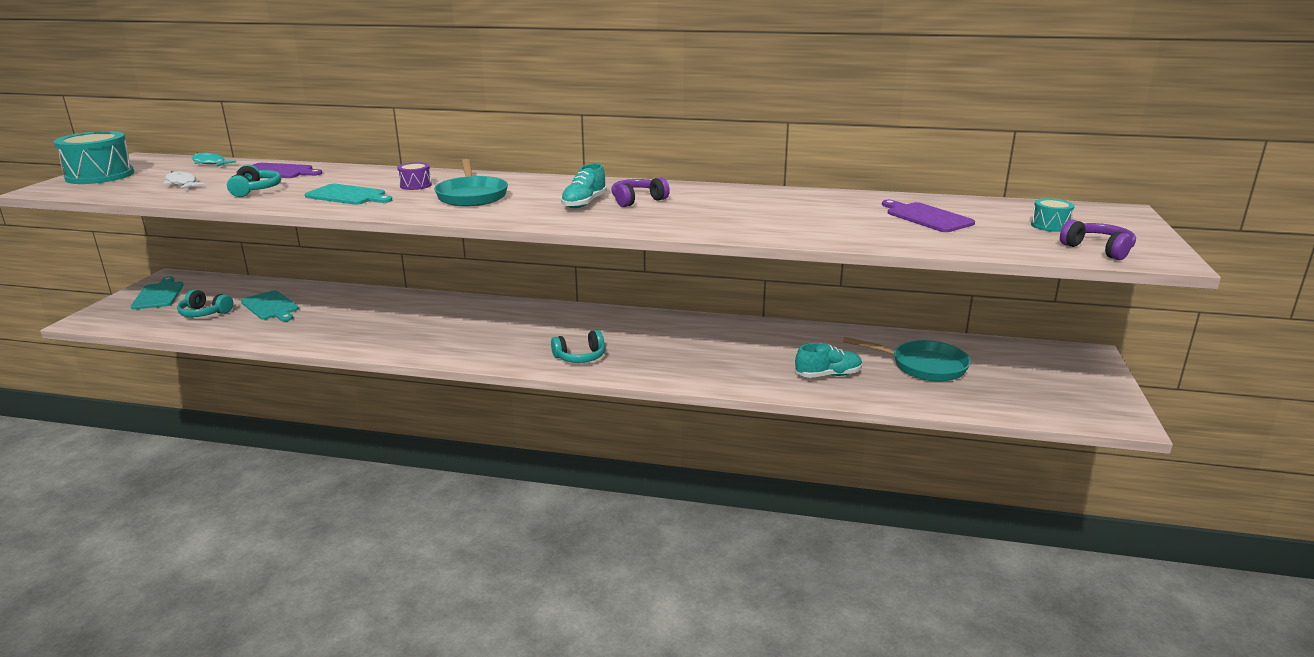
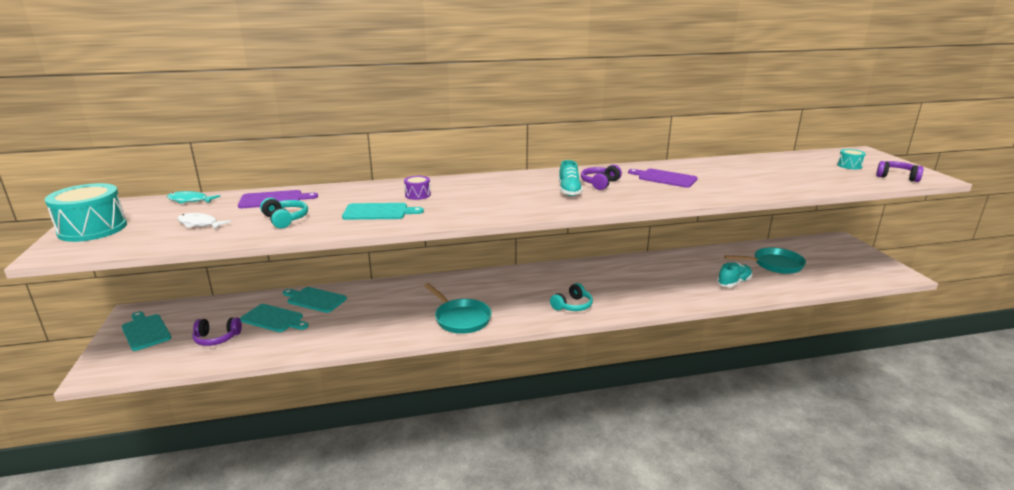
camera: 25 degrees left, 0 degrees up
(205, 313) = (217, 338): turquoise headphones -> purple headphones
(328, 296) = (315, 299): none -> turquoise cutting board
(472, 196) = (478, 197): turquoise pan -> turquoise pan (460, 318)
(927, 217) = (782, 169): purple cutting board -> purple cutting board (665, 178)

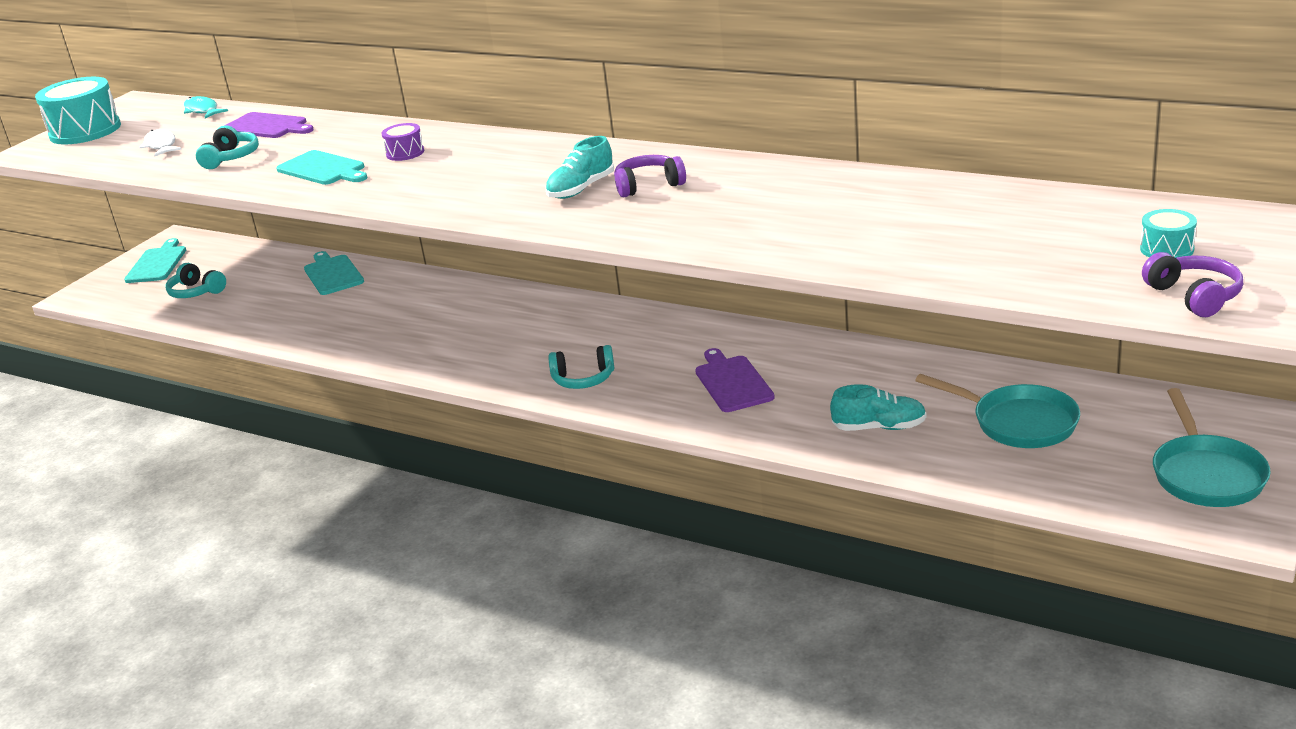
camera: 45 degrees right, 5 degrees up
(217, 338) = (196, 292): purple headphones -> turquoise headphones
(274, 319) = (267, 286): turquoise cutting board -> none
(460, 318) = (432, 350): turquoise pan -> turquoise pan (1206, 474)
(665, 178) = (762, 198): purple cutting board -> purple cutting board (732, 382)

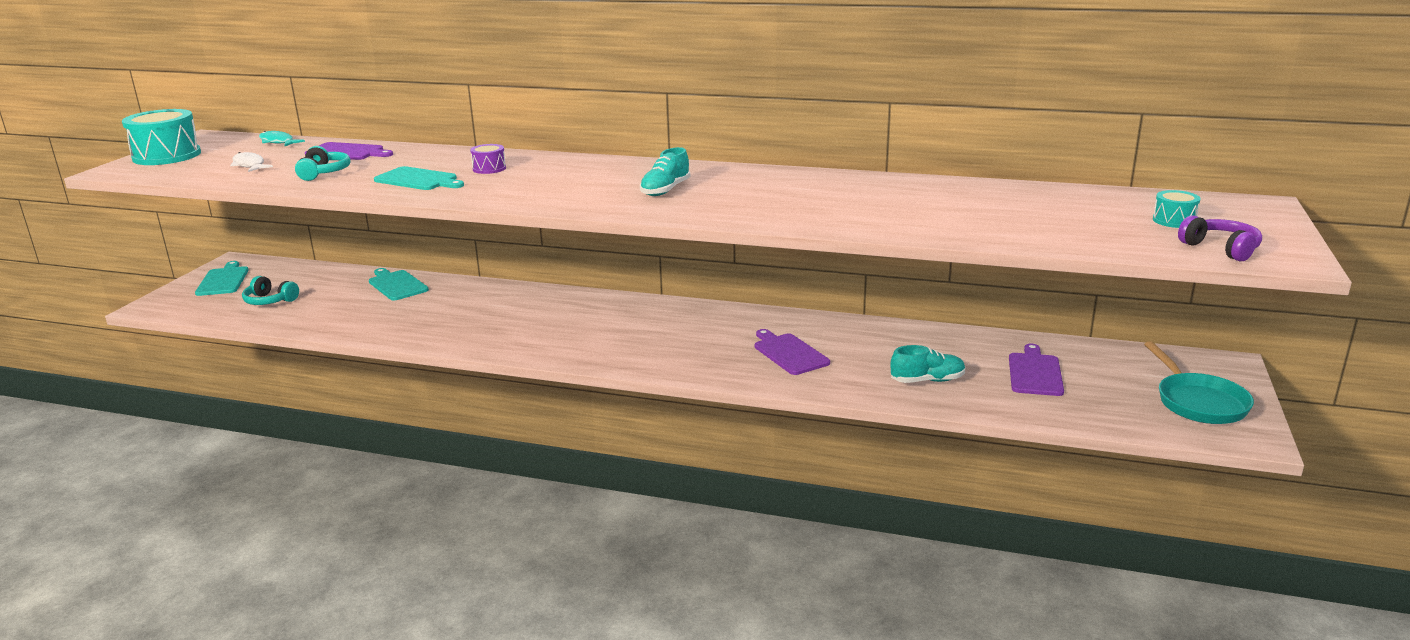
camera: 15 degrees left, 5 degrees down
(583, 379) = (659, 355): turquoise headphones -> none
(648, 186) = (723, 187): purple headphones -> none
(1018, 422) = (1035, 373): turquoise pan -> purple cutting board

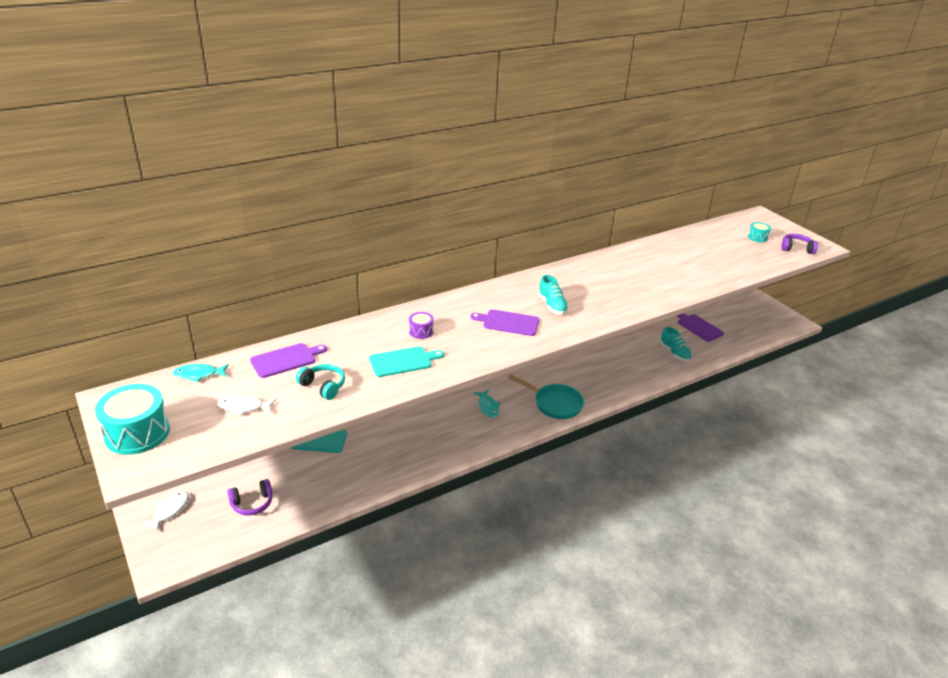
camera: 50 degrees left, 10 degrees up
(223, 280) = (170, 510): turquoise cutting board -> white fish
(270, 301) = (252, 503): turquoise headphones -> purple headphones
(582, 328) = (488, 407): none -> turquoise fish
(789, 353) = (603, 368): purple cutting board -> purple cutting board (508, 322)
(927, 380) = (674, 353): turquoise shoe -> turquoise shoe turned 120 degrees clockwise
(1198, 402) = (761, 313): turquoise pan -> turquoise pan (554, 404)

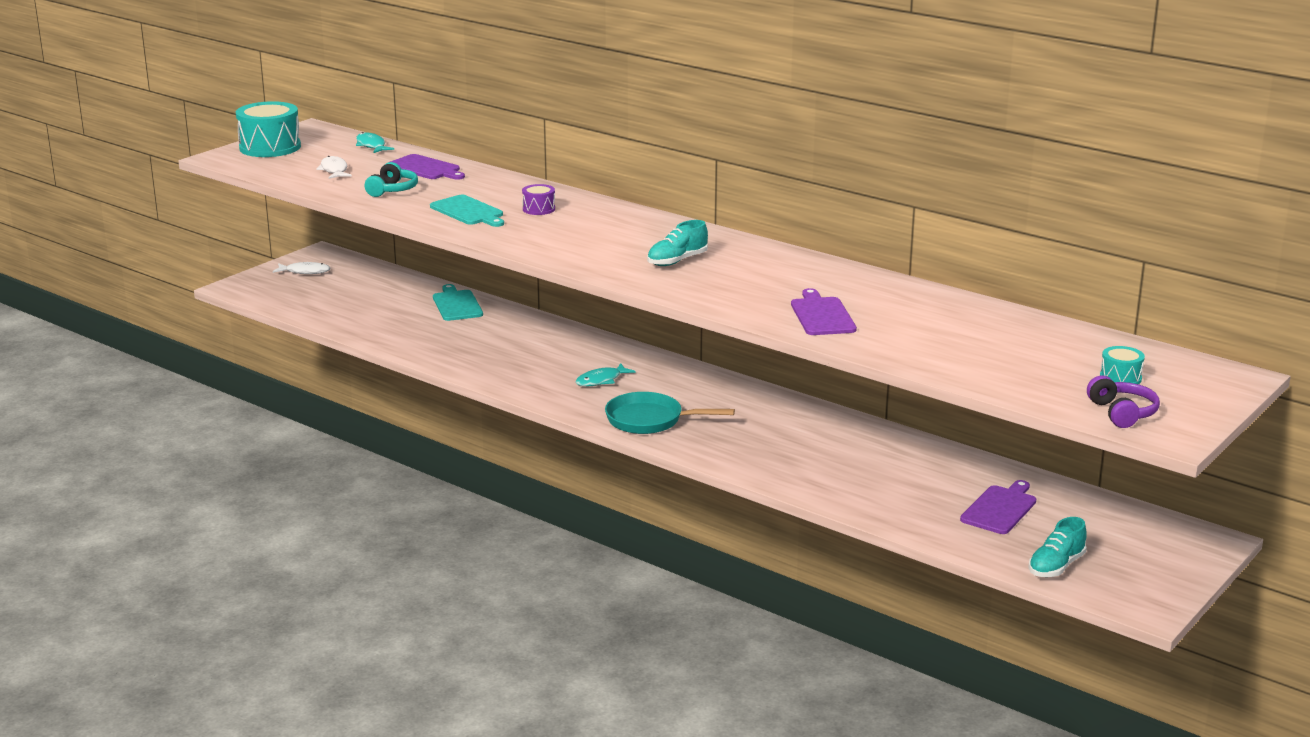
camera: 70 degrees right, 10 degrees down
(252, 503) = (337, 300): purple headphones -> none
(508, 322) = (606, 245): purple cutting board -> purple cutting board (822, 315)
(554, 404) = (650, 420): turquoise pan -> turquoise pan turned 90 degrees clockwise
(674, 353) = (886, 494): turquoise shoe -> turquoise shoe (1056, 566)

